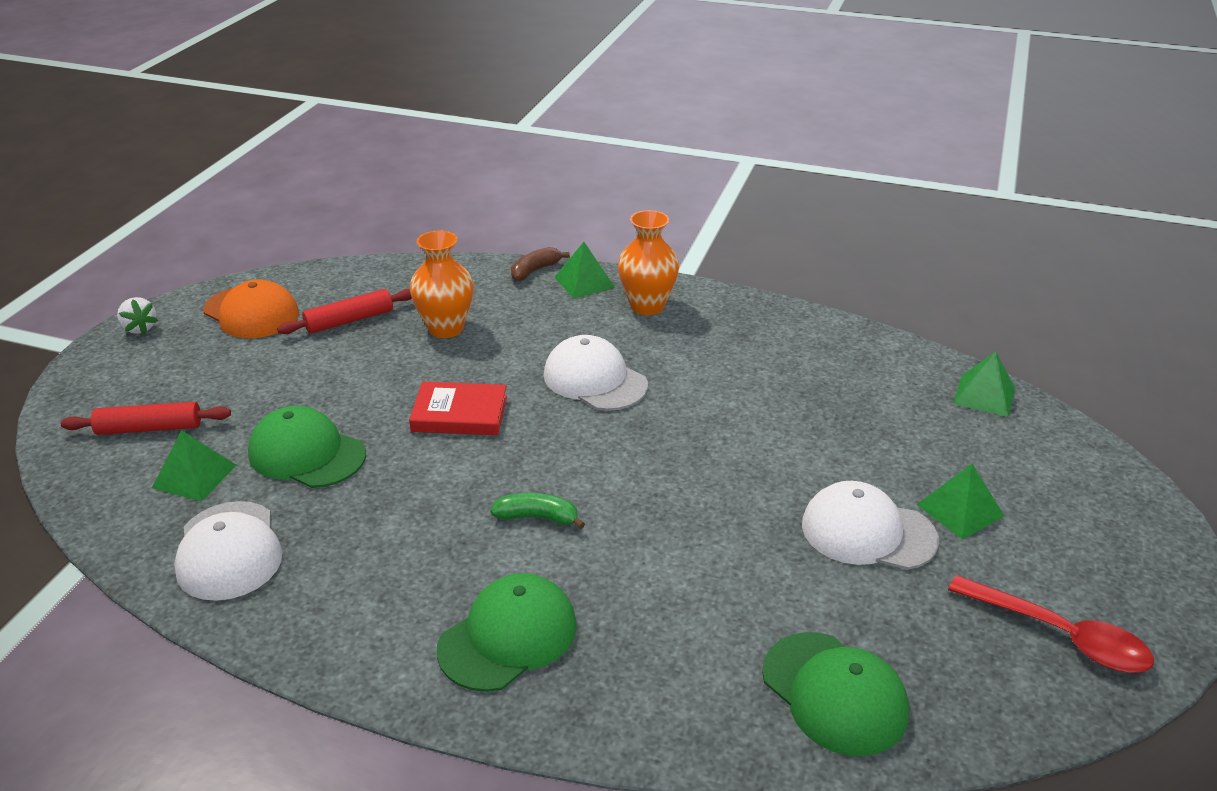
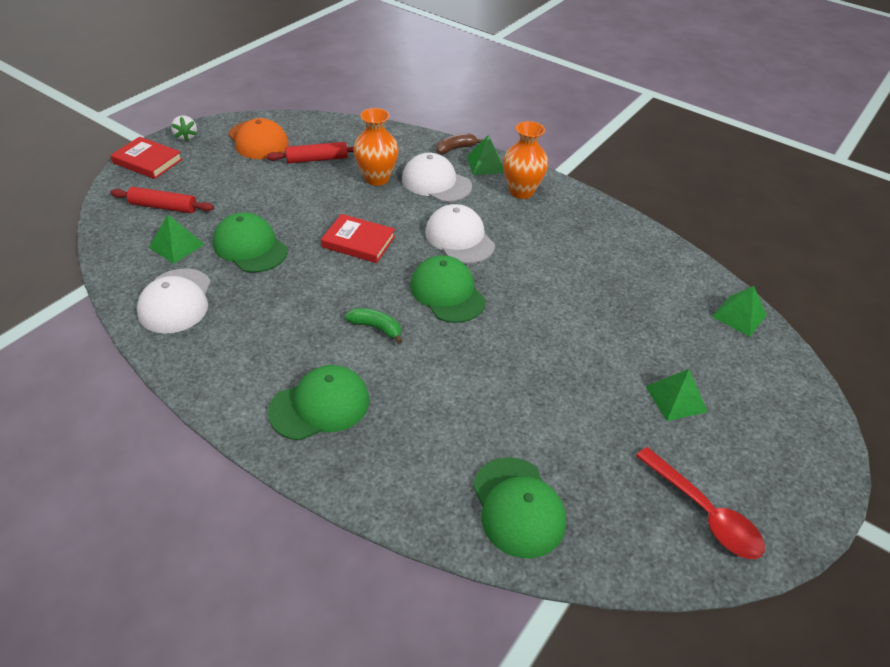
camera: 15 degrees right, 10 degrees up
(95, 372) = (148, 161): none -> red book
(612, 451) = (447, 293): none -> green cap
(868, 532) = (599, 397): white cap -> white cap (436, 183)

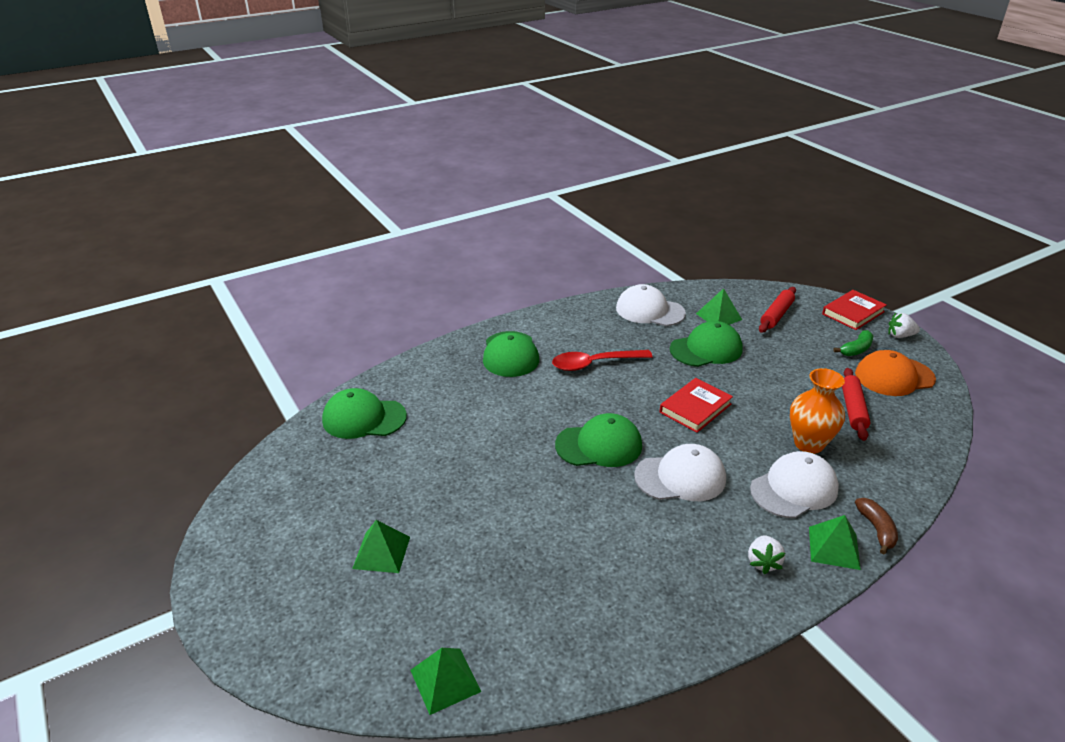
camera: 115 degrees right, 10 degrees down
(376, 328) = (574, 394): green banana -> green banana (856, 349)
(521, 191) = (763, 562): orange vase -> white strawberry
(703, 512) = (276, 513): red spoon -> red spoon (595, 364)

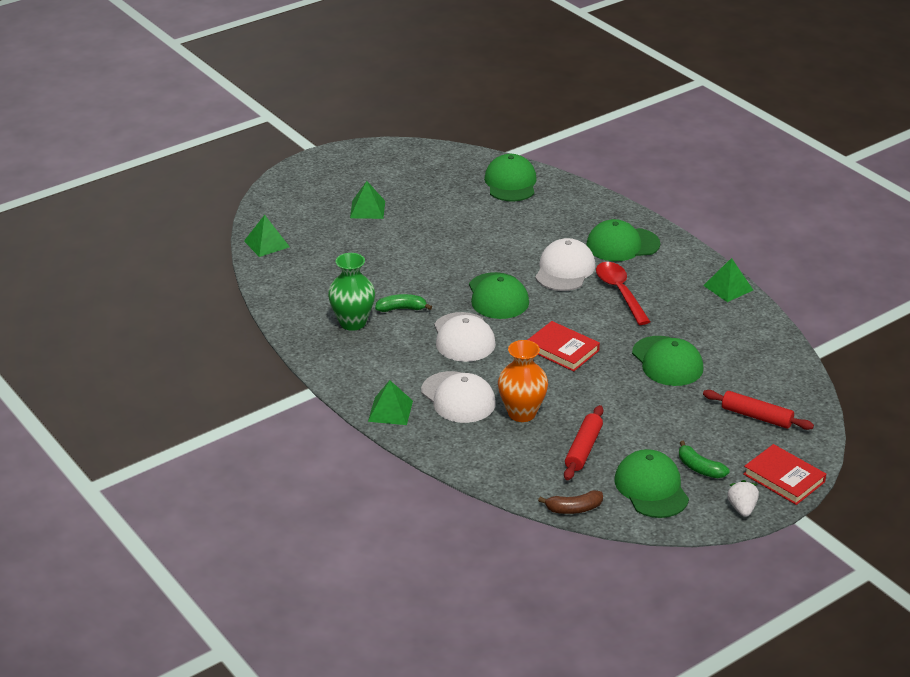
camera: 85 degrees right, 0 degrees up
(623, 528) = (401, 309): none -> green banana
(650, 311) = (733, 327): white cap -> white cap (564, 270)
(656, 578) = (352, 323): none -> green vase
(718, 316) = (738, 374): green pyramid -> green pyramid (728, 287)
(763, 562) = (371, 373): white strawberry -> none
(853, 409) = (583, 449): red rolling pin -> red rolling pin turned 75 degrees counterclockwise
(876, 529) = (413, 437): brown banana -> brown banana (573, 509)
(894, 376) = (651, 488): orange cap -> green cap

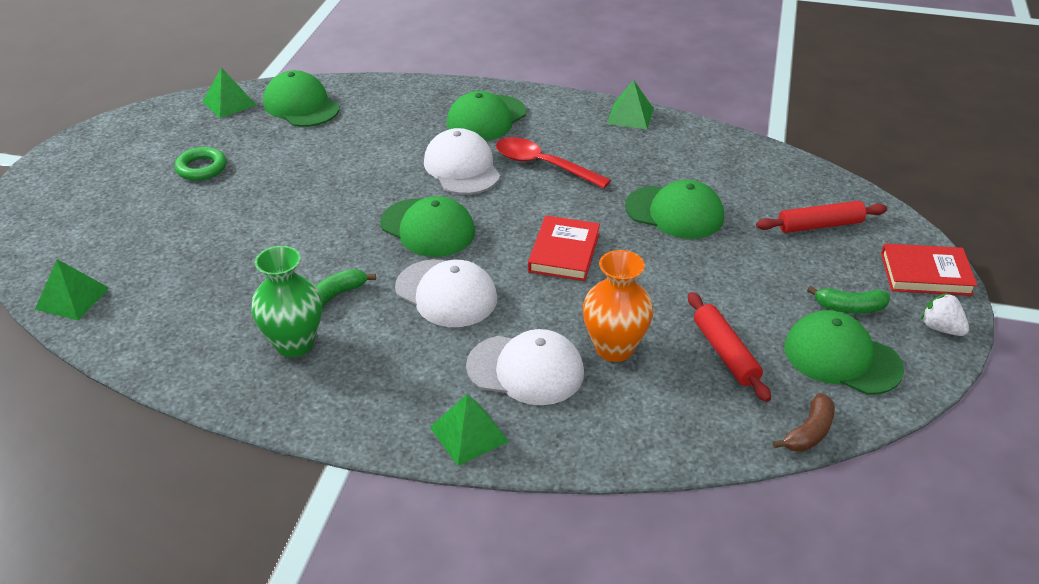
camera: 40 degrees left, 5 degrees up
(367, 209) = (166, 199): green pyramid -> green pyramid (229, 103)
(406, 198) = (201, 168): none -> green ring
(562, 350) = (564, 252): red book -> red book turned 75 degrees counterclockwise

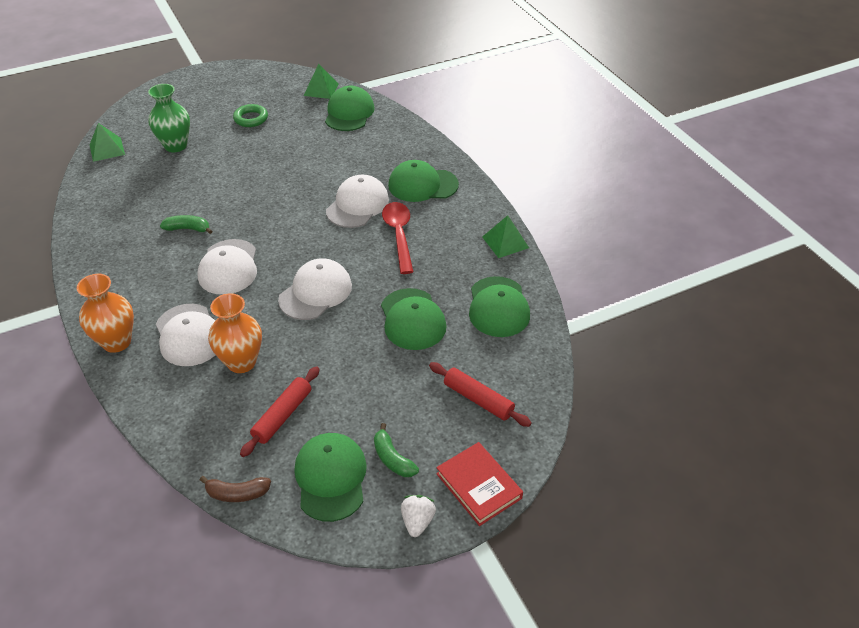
camera: 50 degrees right, 5 degrees up
(294, 343) = (136, 238): green vase -> green vase (175, 146)
(428, 228) = (282, 226): green cap -> green cap (498, 307)
(469, 434) = (117, 342): green pyramid -> orange vase
(564, 252) = (315, 292): red book -> white cap

